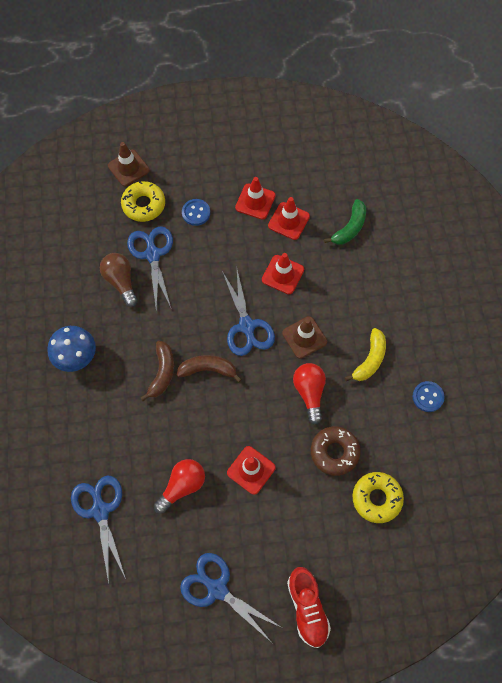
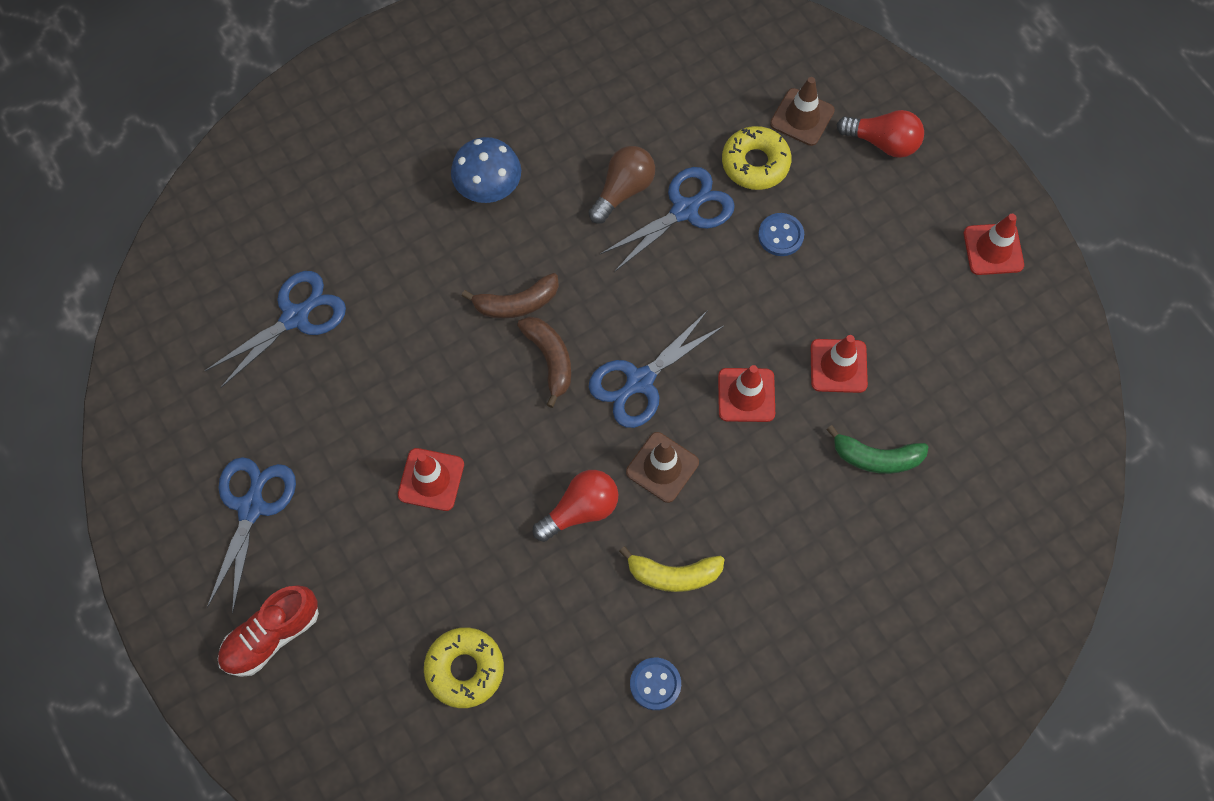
camera: 65 degrees right, 0 degrees up
(182, 486) = (370, 401): red light bulb -> red light bulb (883, 142)
(255, 201) = (844, 306): red traffic cone -> red traffic cone (993, 249)
(334, 452) = (507, 582): brown donut -> none

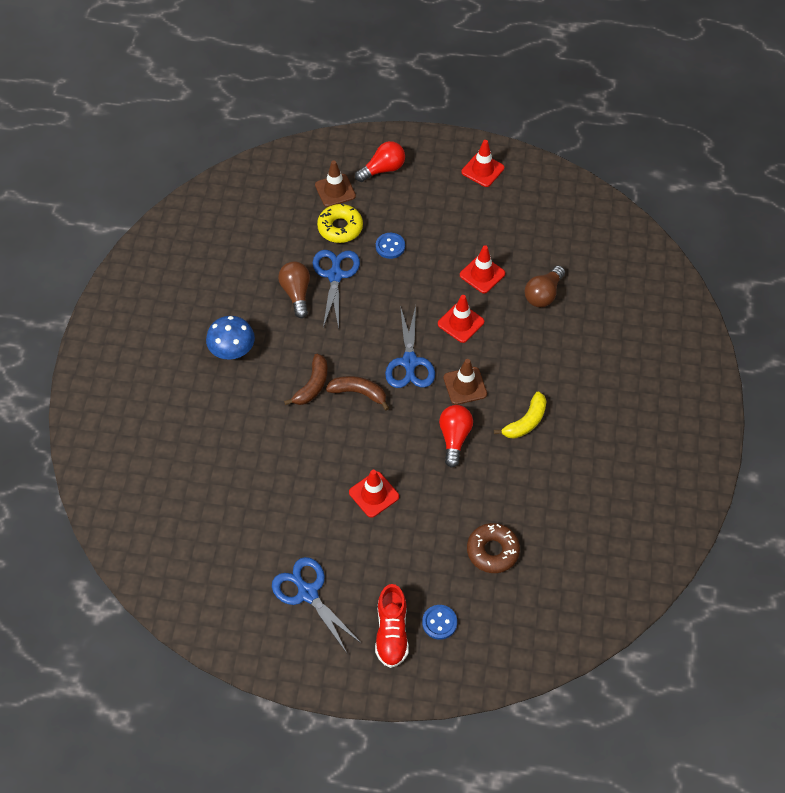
camera: 50 degrees left, 10 degrees down
(296, 317) = (215, 494): blue scissors -> none
(465, 669) = (492, 551): yellow donut -> brown donut
(655, 684) = (575, 470): blue button -> blue button (439, 622)
(876, 457) = (543, 294): green banana -> brown light bulb

